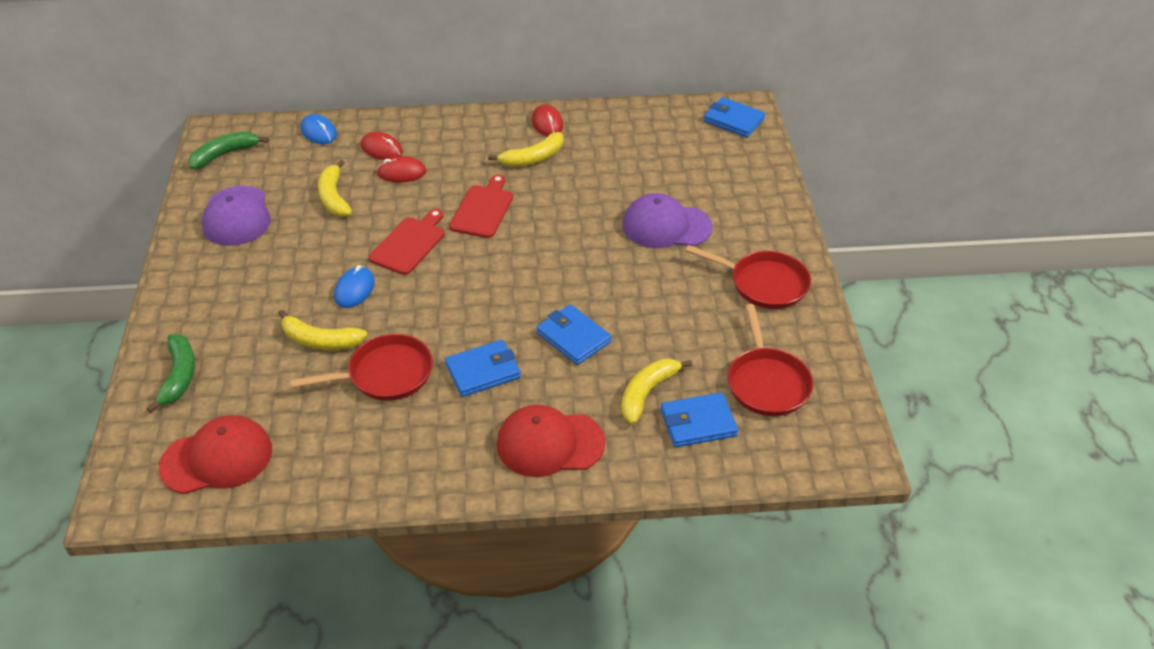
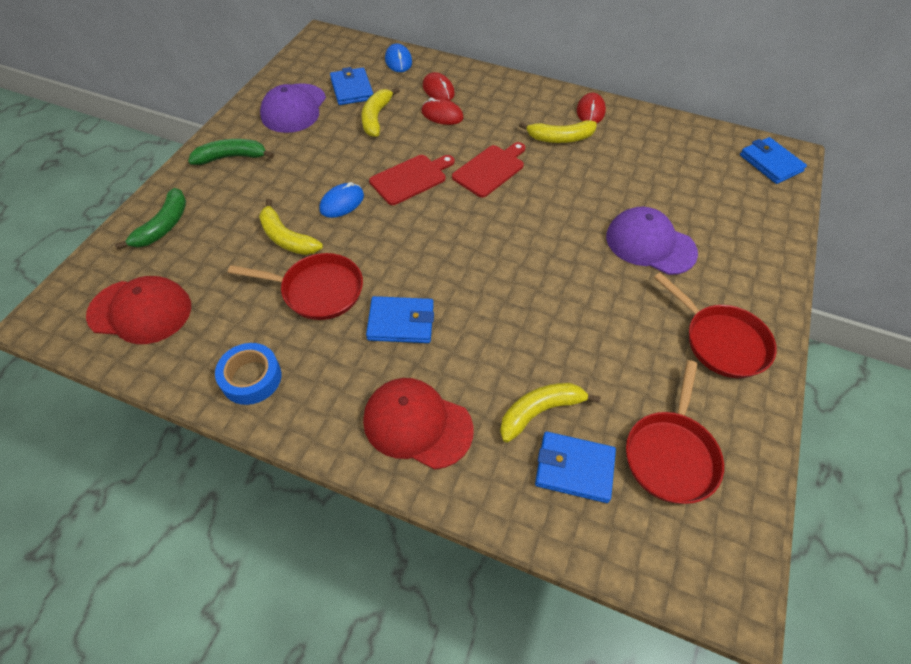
camera: 25 degrees right, 10 degrees up
(225, 154) = (318, 57): green banana -> green banana (231, 157)
(373, 469) = (251, 378): none -> blue tape
(573, 337) = (501, 322): blue wallet -> blue wallet (352, 89)

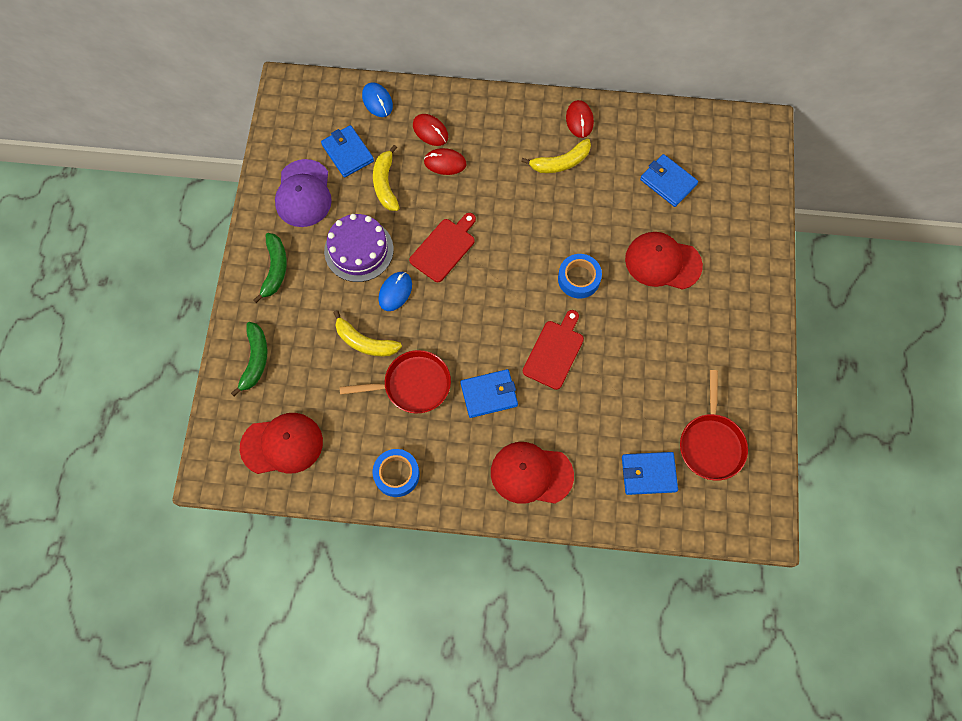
camera: 15 degrees left, 15 degrees up
(231, 157) = (275, 269): green banana -> green banana turned 120 degrees clockwise
(323, 161) = (359, 250): none -> purple cake
(490, 169) = (510, 218): red cutting board -> red cutting board (554, 352)
(540, 411) = (614, 438): yellow banana -> none
(547, 237) = (579, 279): none -> blue tape
(650, 244) = (662, 262): purple cap -> red cap
(721, 341) = (732, 340): red pan -> none
(770, 163) = (748, 142): blue wallet -> blue wallet (668, 182)

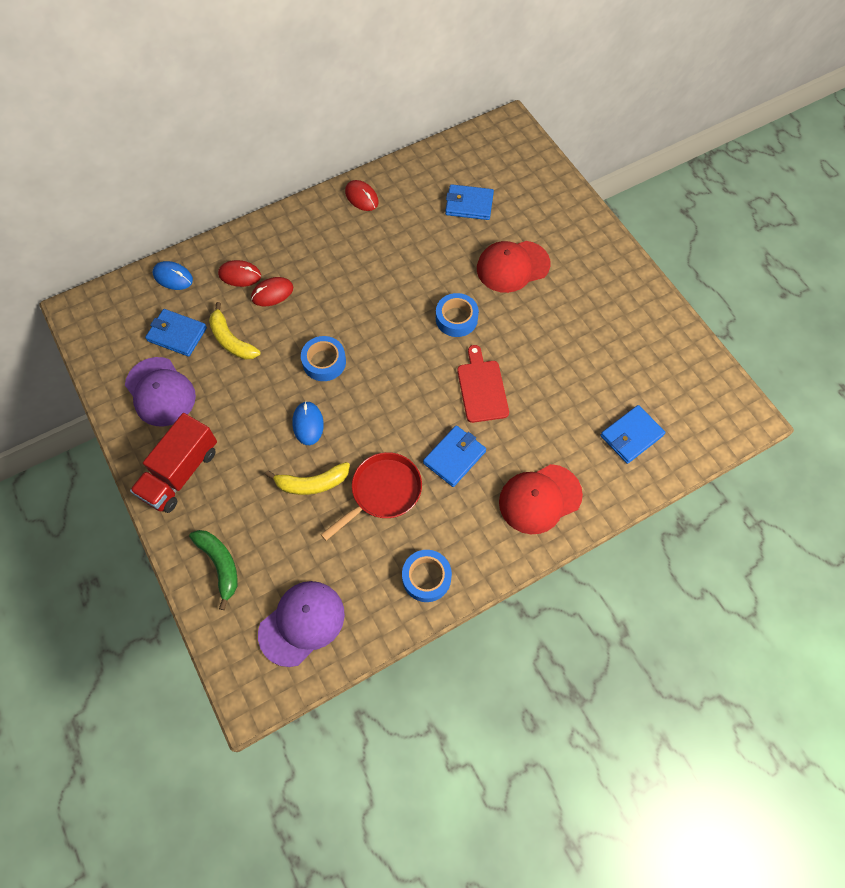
camera: 35 degrees left, 5 degrees down
(275, 269) = (180, 473): green banana -> red truck
(282, 444) = (302, 623): red cap -> purple cap
(359, 250) = (248, 409): purple cake -> none
(444, 248) = (324, 362): red cutting board -> blue tape
(560, 162) = (371, 238): yellow banana -> none
(711, 443) = (659, 380): red pan -> none

